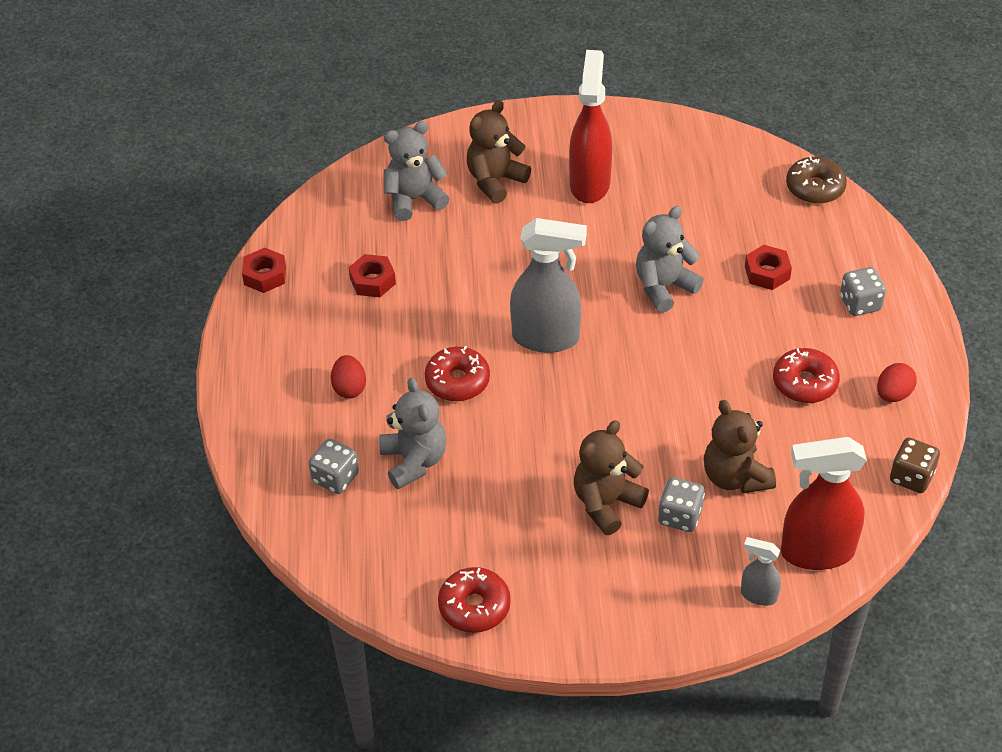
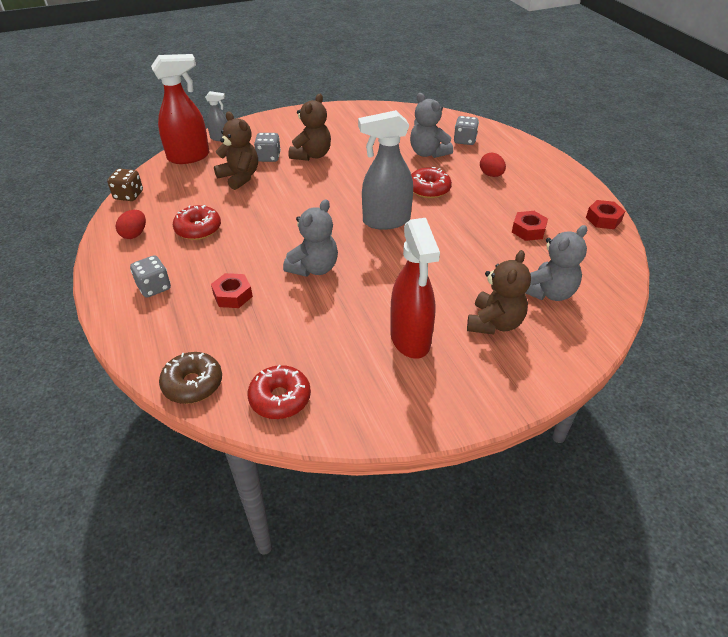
camera: 160 degrees right, 5 degrees down
(474, 606) = (362, 114): red donut -> red donut (280, 398)

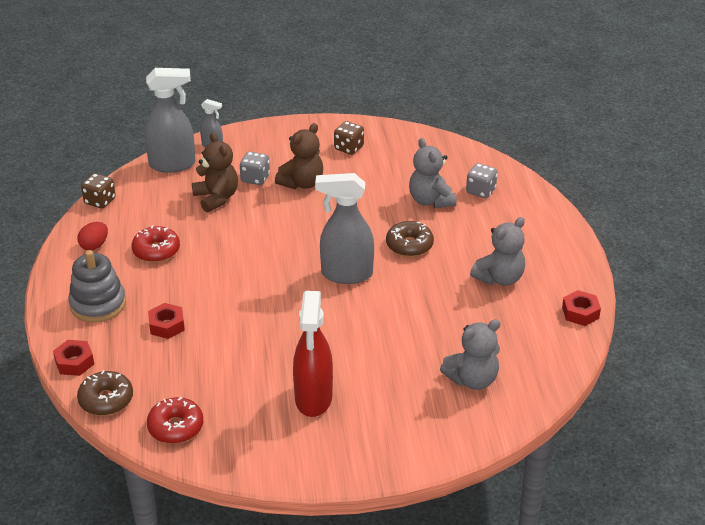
camera: 15 degrees right, 5 degrees down
(154, 287) = (98, 304): grey dice -> grey stacking toy
(189, 157) = (173, 164): red spray bottle -> grey spray bottle
(314, 268) = (253, 312): grey teddy bear -> grey teddy bear (499, 278)
(339, 124) = (349, 148): none -> brown dice
(429, 189) = (409, 245): red donut -> brown donut
(491, 175) = (487, 239): red egg -> none
(494, 323) = (401, 399): brown teddy bear -> none
(528, 230) = (490, 311): red nut -> red nut (74, 362)

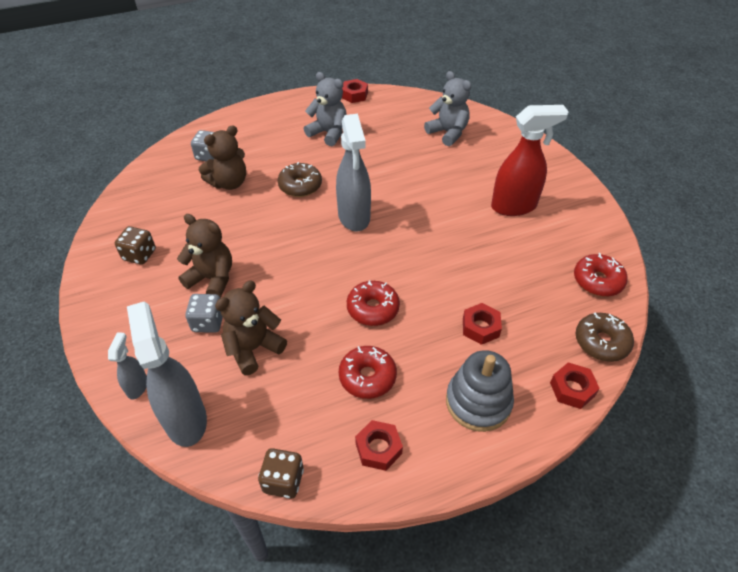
camera: 105 degrees left, 10 degrees up
(94, 245) = (378, 448): red egg -> red nut
(223, 266) = (373, 308): none -> red donut
(430, 200) = (229, 183): grey teddy bear -> brown teddy bear

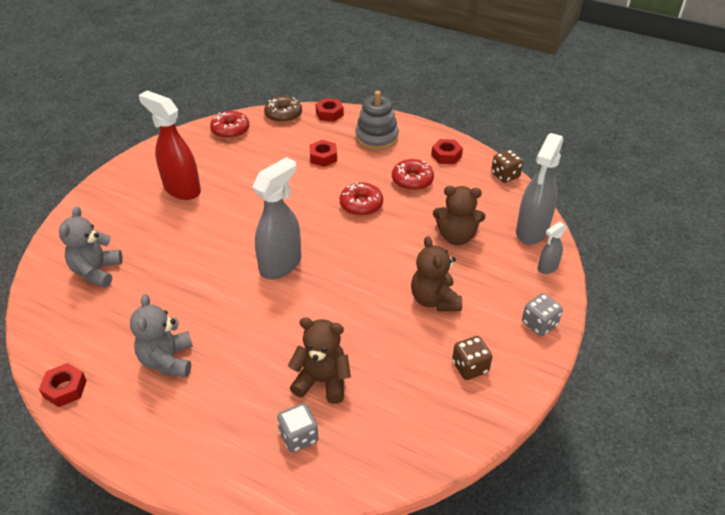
camera: 130 degrees left, 5 degrees down
(208, 322) = (468, 272): grey dice -> grey dice (539, 324)
(300, 186) = (274, 324): brown donut -> none

